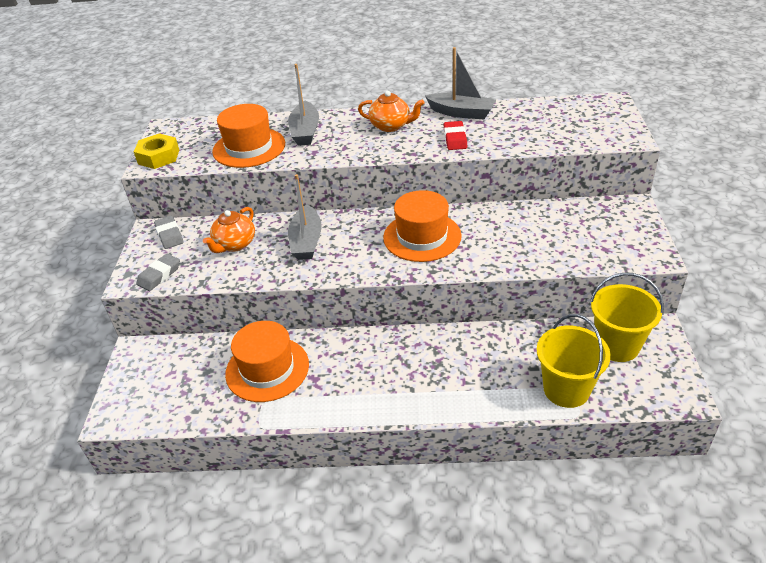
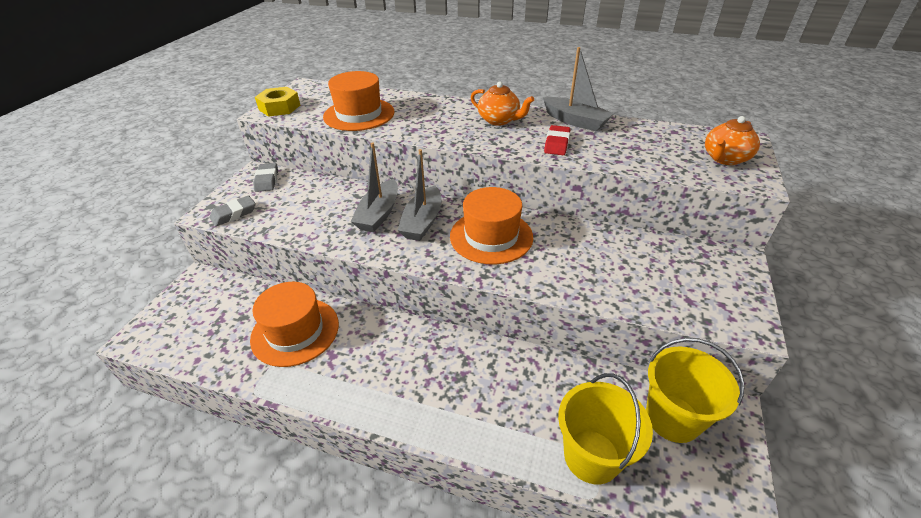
camera: 15 degrees right, 0 degrees up
(234, 244) = (314, 202): orange teapot -> orange teapot (725, 159)
(305, 131) = (417, 110): grey boat -> grey boat (422, 222)

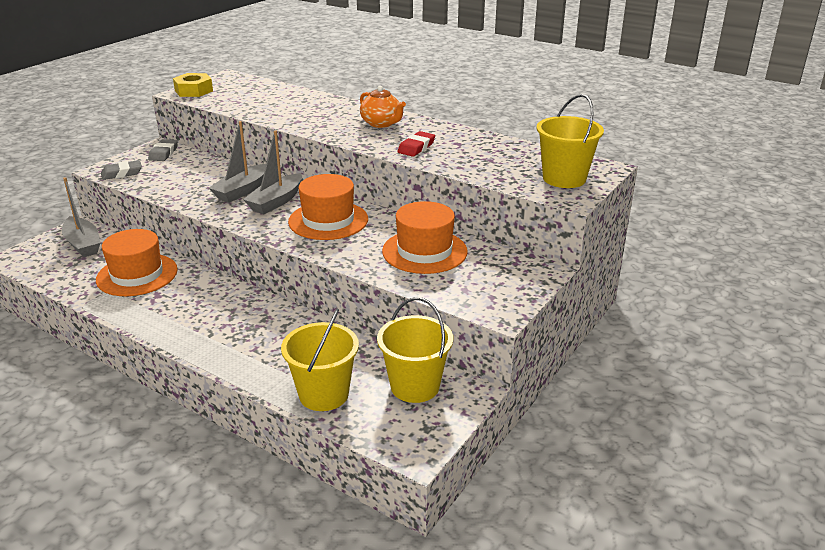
camera: 15 degrees right, 10 degrees down
(359, 114) = (258, 104): orange hat -> orange hat (424, 251)
(575, 121) = (453, 133): grey boat -> grey boat (83, 244)
(725, 159) = (564, 178): orange teapot -> yellow bucket

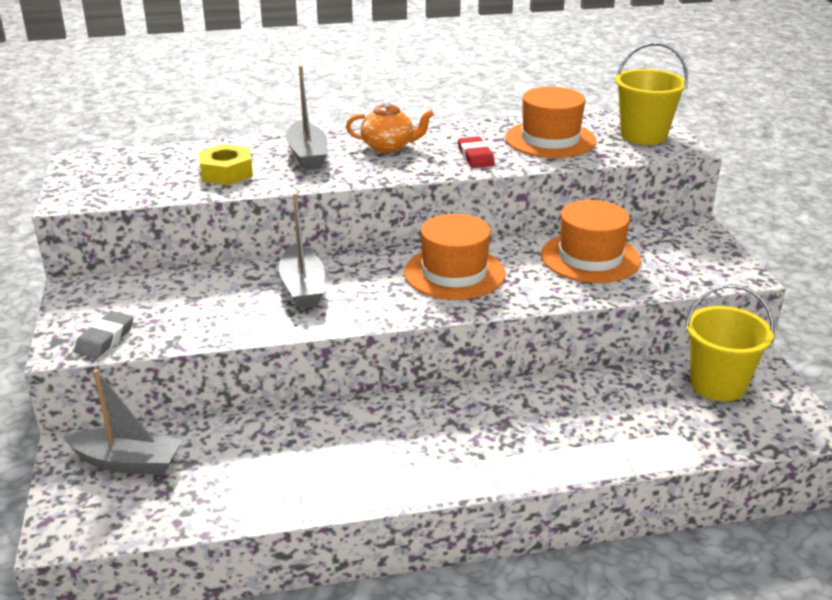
camera: 45 degrees left, 0 degrees up
(137, 275) = (276, 452): orange hat -> orange hat (550, 139)
(163, 153) = (104, 293): grey eraser -> none
(193, 91) = (80, 191): yellow nut -> yellow nut (226, 173)
(276, 202) = (364, 281): grey boat -> grey boat (307, 155)
(323, 394) = (675, 436): yellow bucket -> none

